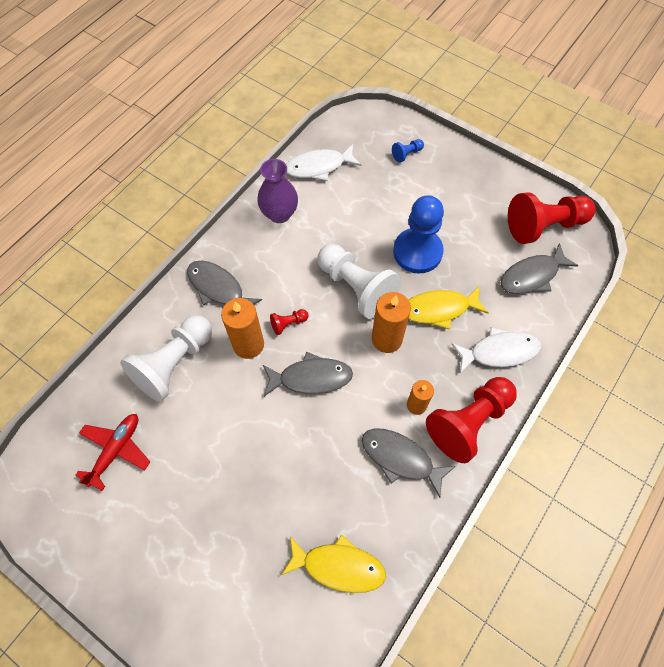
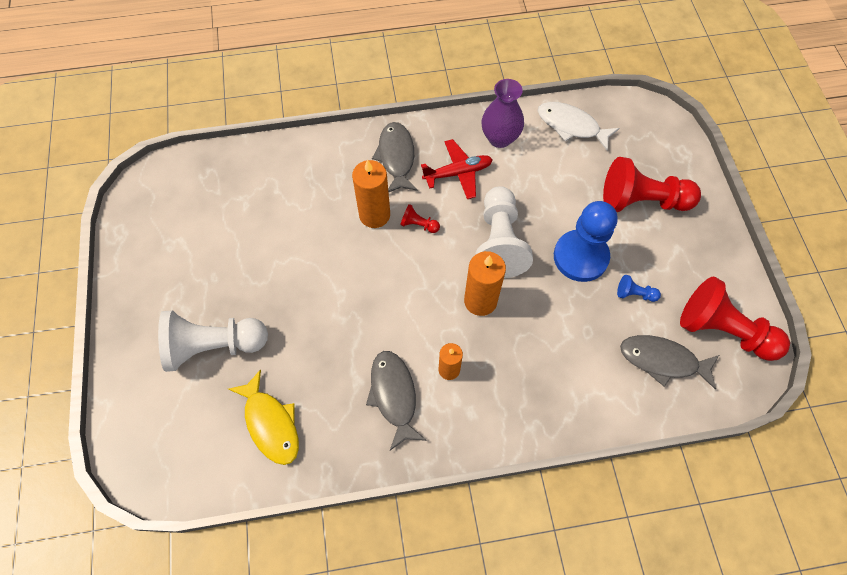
camera: 45 degrees right, 0 degrees up
(116, 450) = (217, 209): red plane -> red plane (458, 173)
(174, 364) = (311, 184): white pawn -> white pawn (214, 346)
(311, 378) = (393, 277): grey fish -> none
(407, 154) = (660, 172): blue pawn -> blue pawn (634, 294)
(439, 309) = (548, 316): yellow fish -> none
(469, 422) = (475, 421): red pawn -> red pawn (642, 201)
(499, 352) = (562, 393): white fish -> none

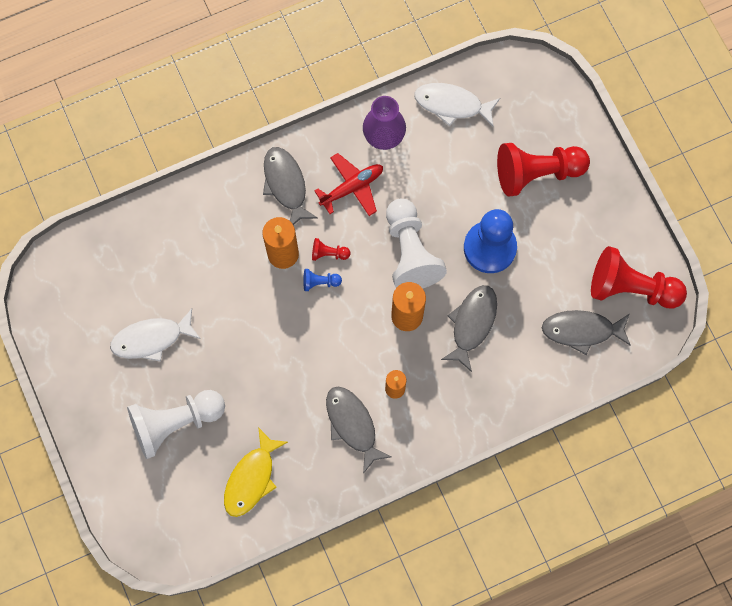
camera: 15 degrees left, 10 degrees up
(222, 260) = (152, 339): none -> white fish
(270, 423) = (252, 478): yellow fish -> yellow fish turned 75 degrees clockwise
(546, 325) = (472, 324): none -> grey fish
(634, 294) = (546, 272): blue pawn -> blue pawn (320, 282)

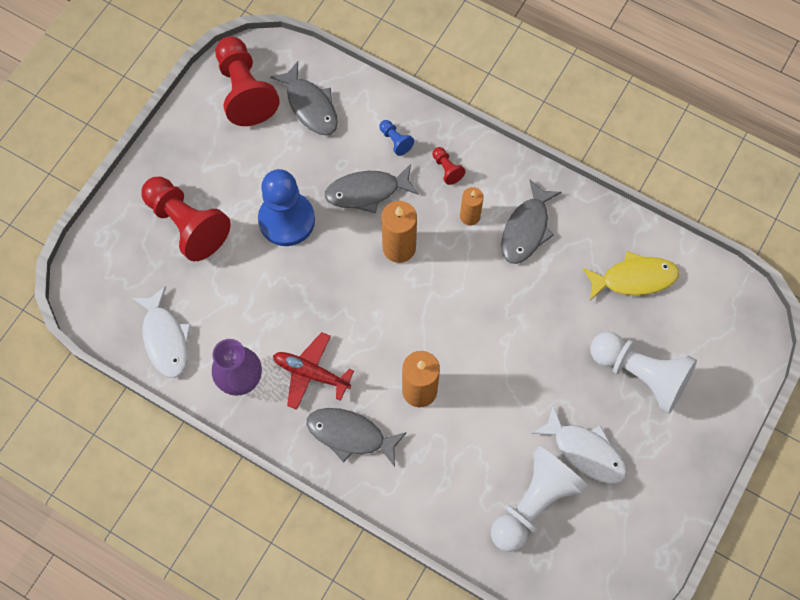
camera: 125 degrees left, 5 degrees down
(286, 185) = (350, 435): grey fish -> grey fish turned 75 degrees clockwise
(320, 282) = (422, 340): blue pawn -> blue pawn (395, 141)
(328, 253) = (390, 351): red pawn -> red pawn (447, 169)
(410, 252) = (338, 282): white pawn -> white pawn (534, 503)

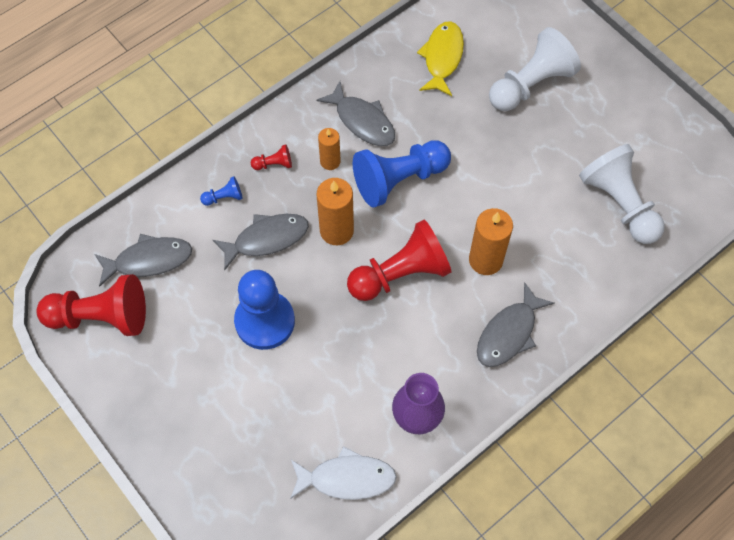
camera: 70 degrees left, 5 degrees down
(187, 224) = (228, 419): red pawn -> red pawn (400, 274)
(311, 373) = (435, 349): red plane -> none
(367, 191) = (266, 239): grey fish -> grey fish turned 120 degrees counterclockwise
(475, 284) = (399, 180): none -> blue pawn
(585, 451) = (585, 149): white fish -> none

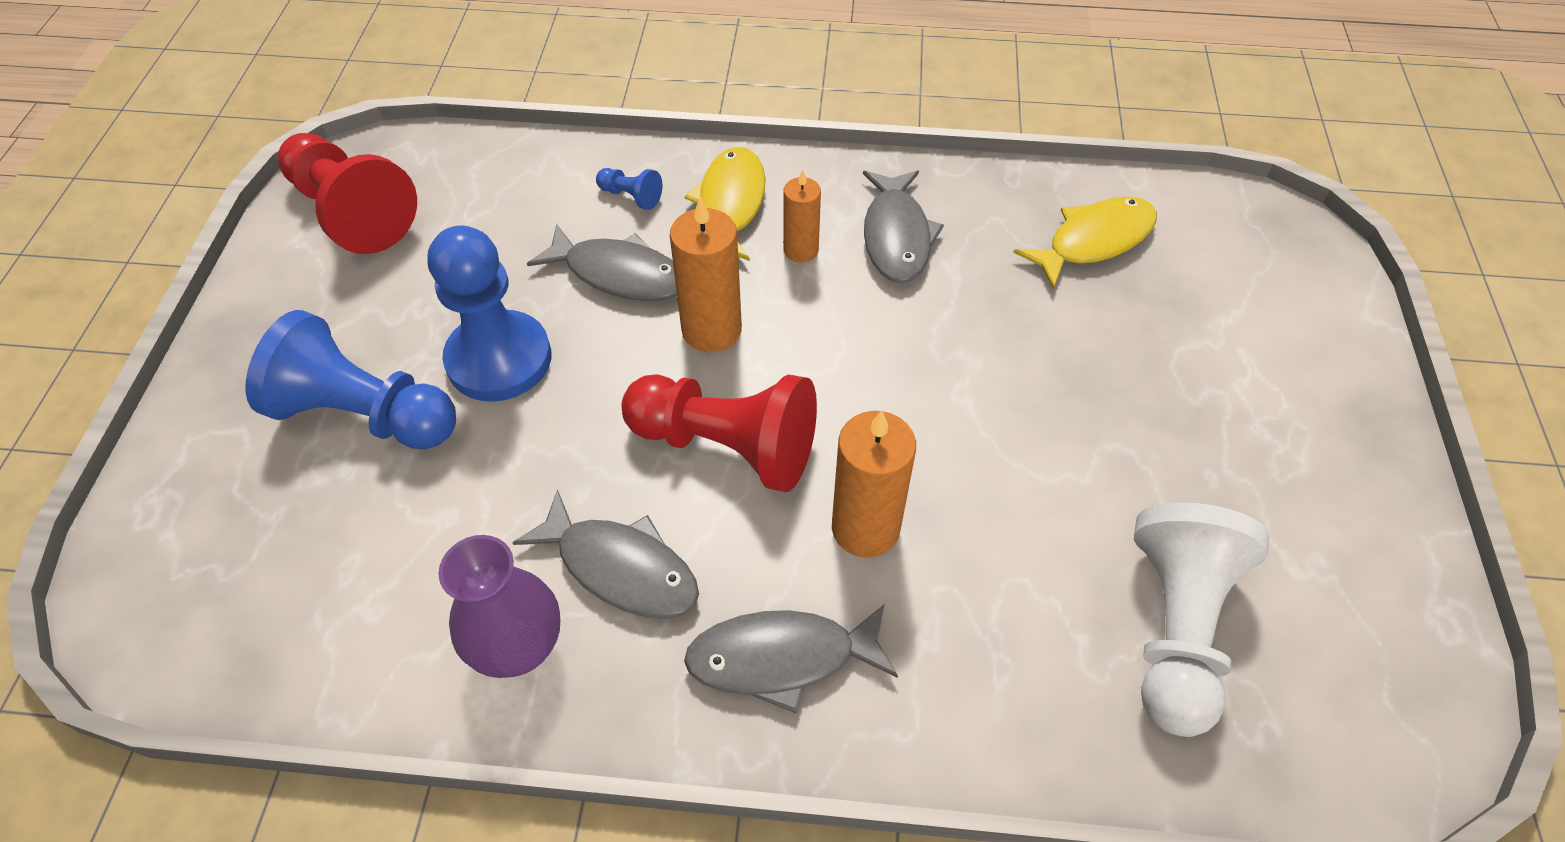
camera: 45 degrees right, 10 degrees down
(148, 260) = (471, 197): grey fish -> grey fish (620, 568)
(274, 164) = (730, 204): red pawn -> yellow fish
(347, 478) = (335, 637): white fish -> none
(399, 180) = (863, 334): blue pawn -> blue pawn (365, 414)
(531, 84) = (1196, 360): white pawn -> none

